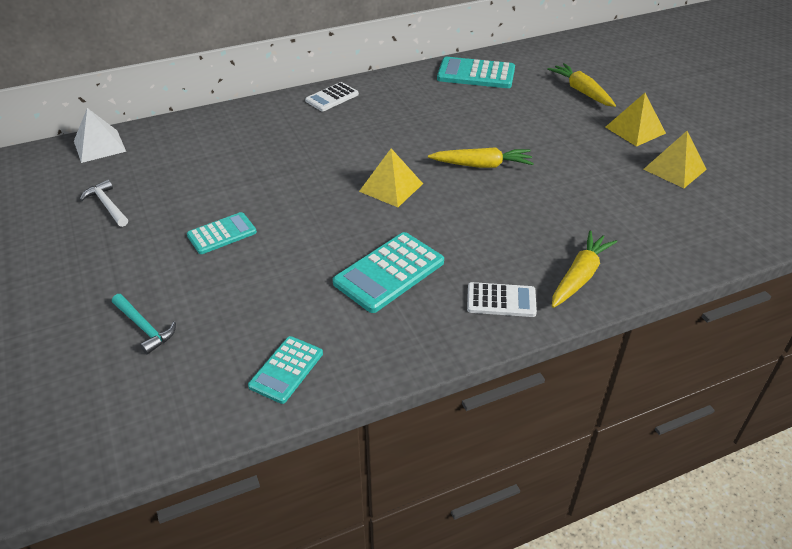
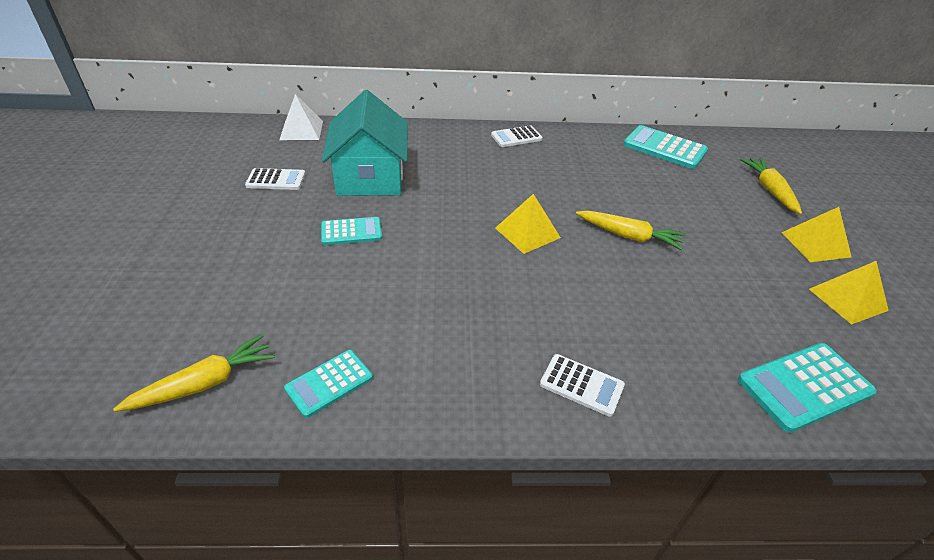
camera: 20 degrees right, 0 degrees up
(107, 205) = (276, 180): white hammer -> white calculator
(144, 327) = (235, 297): turquoise hammer -> none
(207, 176) = (370, 177): none -> turquoise house
(389, 272) = (481, 316): turquoise calculator -> turquoise calculator (804, 387)
(579, 276) = (683, 387): yellow carrot -> yellow carrot (204, 383)

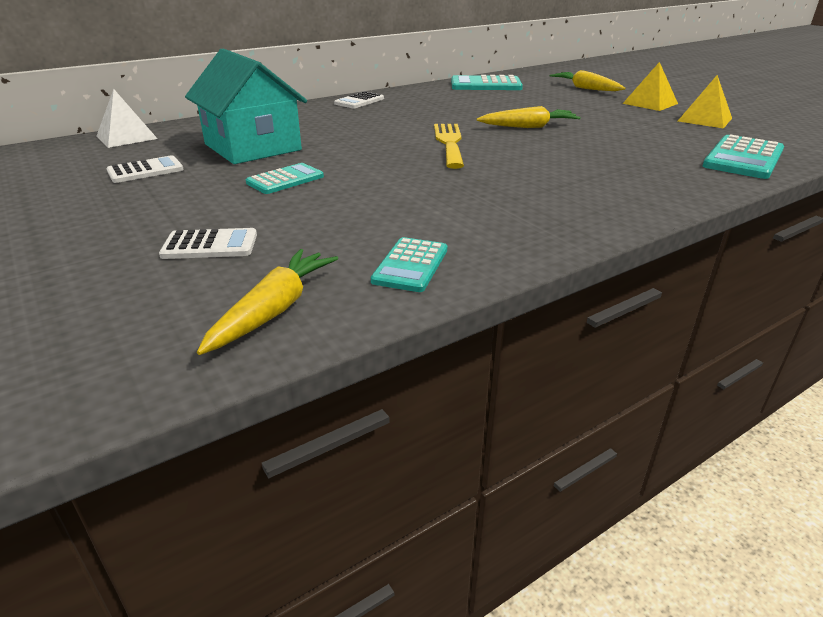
camera: 30 degrees left, 10 degrees down
(527, 232) = (449, 143): yellow pyramid -> yellow fork
(581, 385) = (615, 199): white calculator -> white calculator (210, 245)

